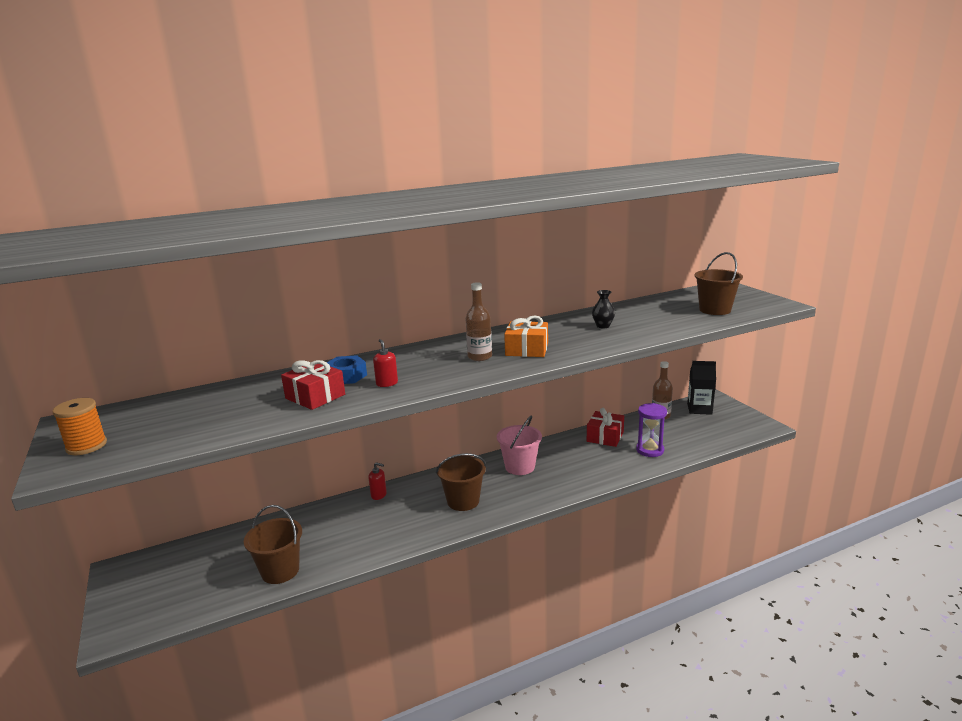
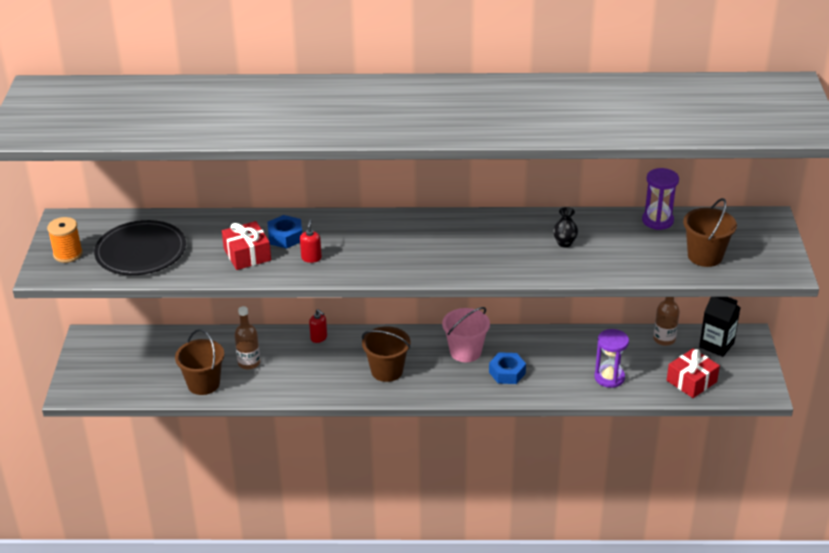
camera: 25 degrees right, 15 degrees up
(185, 423) = (141, 252): none -> black plate
(479, 357) = (412, 249): brown bottle -> brown bottle (249, 363)
(527, 349) = (461, 254): orange gift -> none
(568, 471) = (507, 373): none -> blue nut
(605, 436) = (579, 345): red gift -> red gift (691, 381)
(653, 302) = (657, 221): none -> purple hourglass

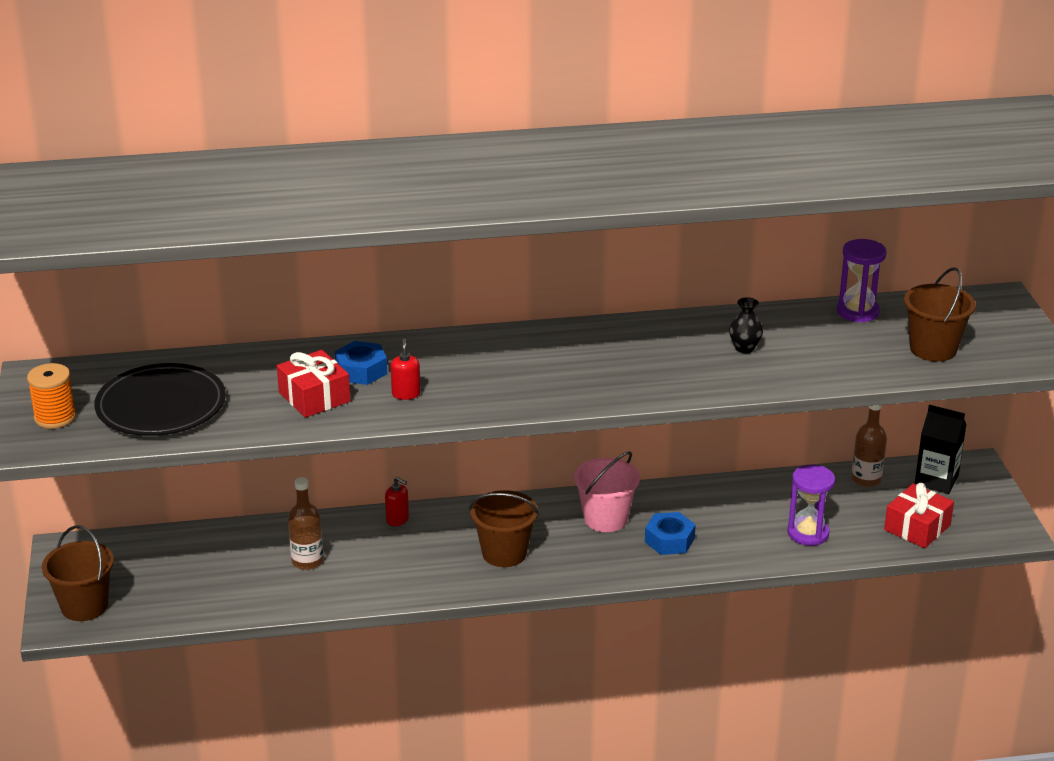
camera: 10 degrees left, 5 degrees down
(203, 384) = (249, 594): brown bucket -> brown bucket (84, 606)

